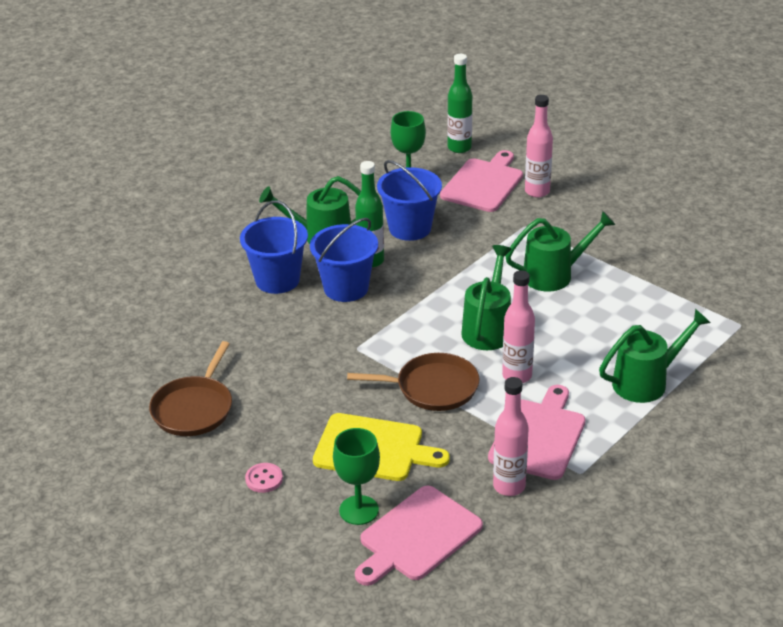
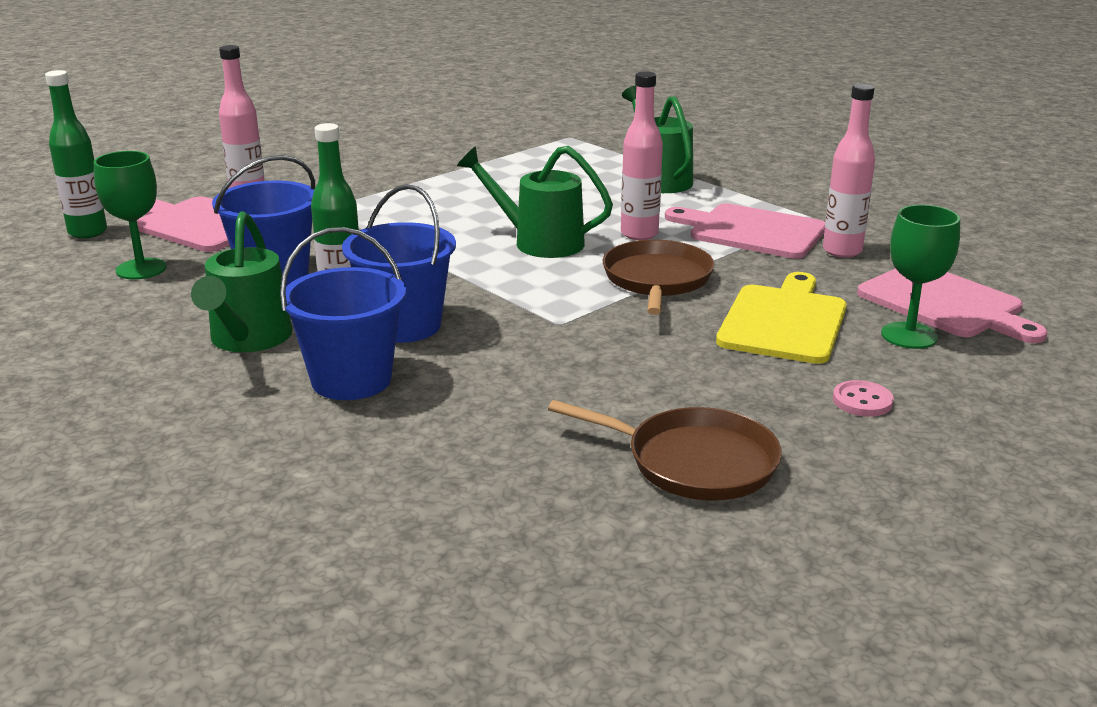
camera: 85 degrees left, 10 degrees down
(555, 275) = (441, 202): green watering can -> none

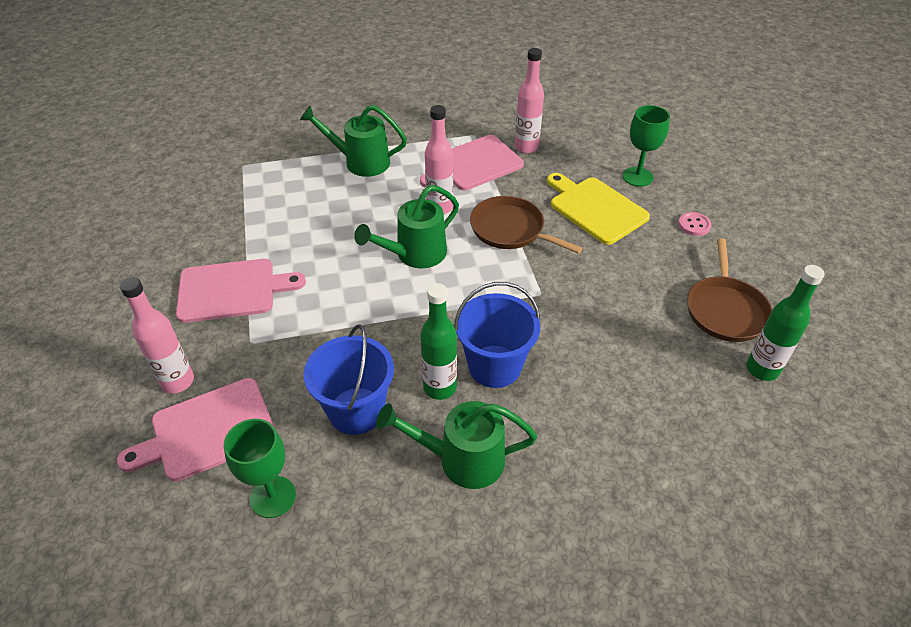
camera: 60 degrees left, 20 degrees up
(88, 232) = (149, 520): green bottle -> green bottle (762, 369)
(247, 340) = (461, 459): green watering can -> green watering can turned 150 degrees clockwise
(351, 380) = (556, 419): blue bucket -> none
(693, 462) = (725, 310): brown pan -> brown pan turned 135 degrees clockwise
(945, 303) = (611, 148): pink cutting board -> pink cutting board (232, 290)

